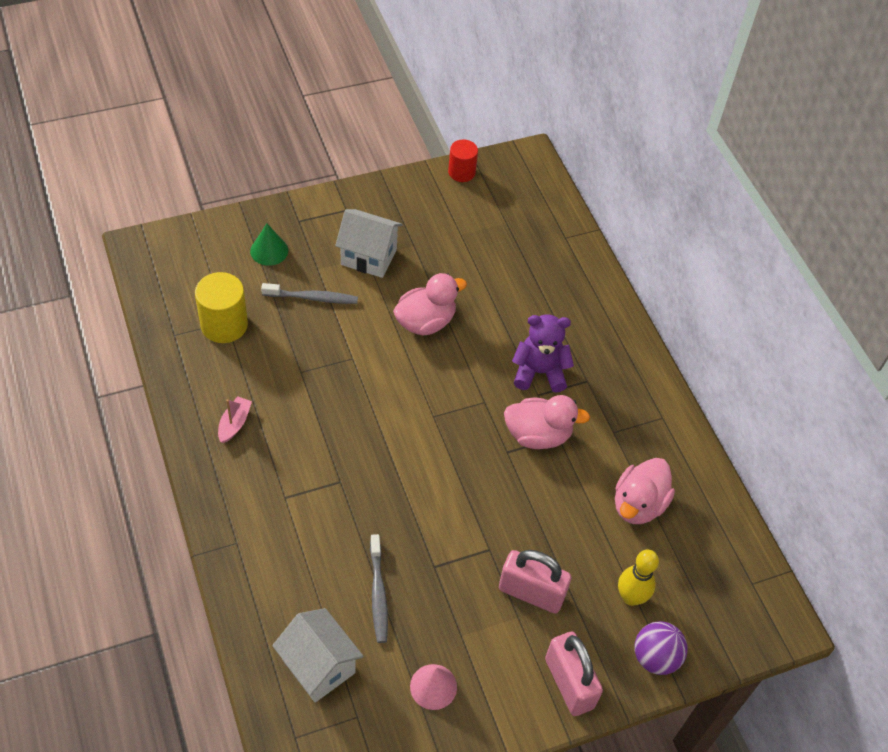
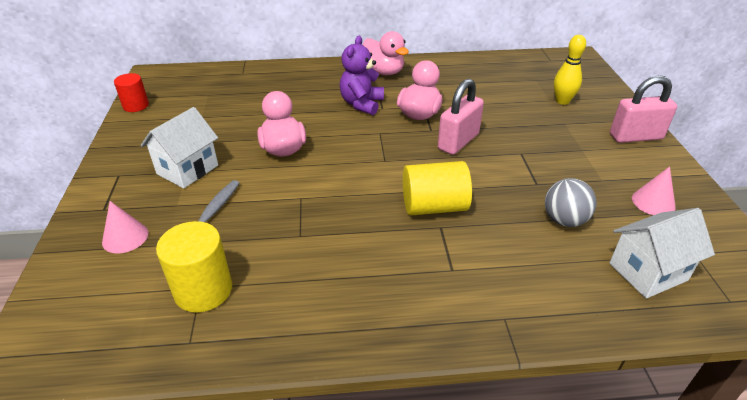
camera: 70 degrees left, 15 degrees down
(234, 423) = (346, 299): pink boat -> none
(269, 250) = (125, 237): green cone -> pink cone
(369, 472) = (434, 206): none -> yellow cylinder
(378, 593) = (564, 220): grey toothbrush -> grey ball
(531, 593) = (560, 140): pink padlock -> pink padlock (458, 141)
(638, 504) = (488, 86): pink duck -> pink duck (383, 72)
(655, 657) = (608, 100): purple ball -> none

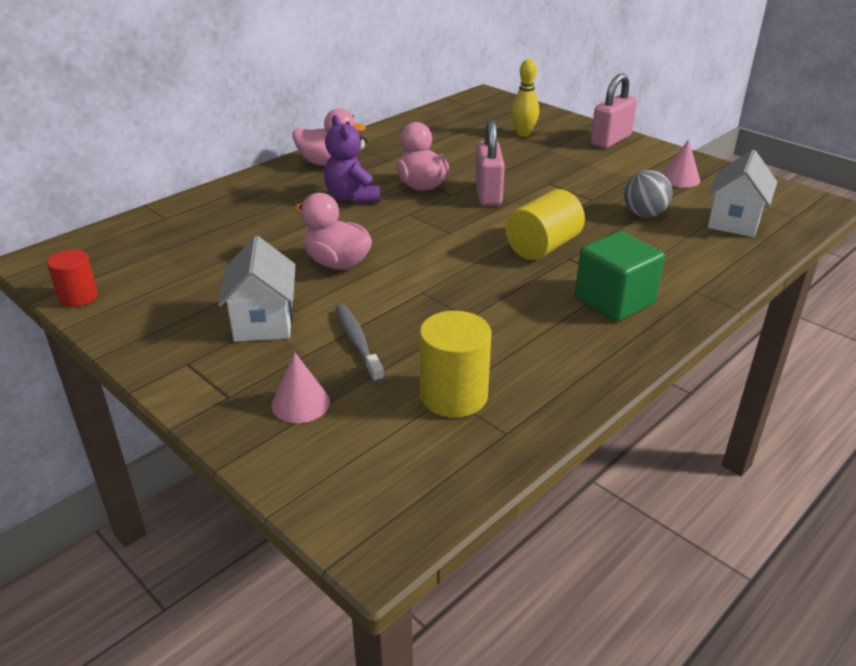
camera: 40 degrees left, 5 degrees down
(420, 285) = (614, 301): none -> green cube

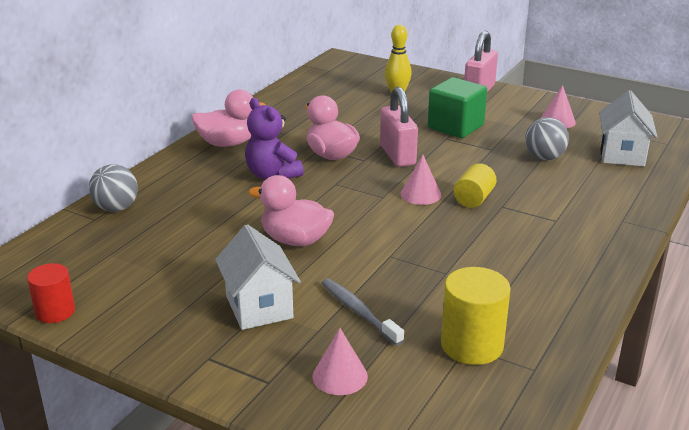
camera: 15 degrees left, 5 degrees down
(190, 210) = (116, 208): none -> grey ball
(489, 235) = (420, 194): none -> pink cone
(542, 247) = (474, 199): yellow cylinder -> yellow cylinder, size x0.65
(614, 301) = (561, 239): green cube -> green cube (455, 127)

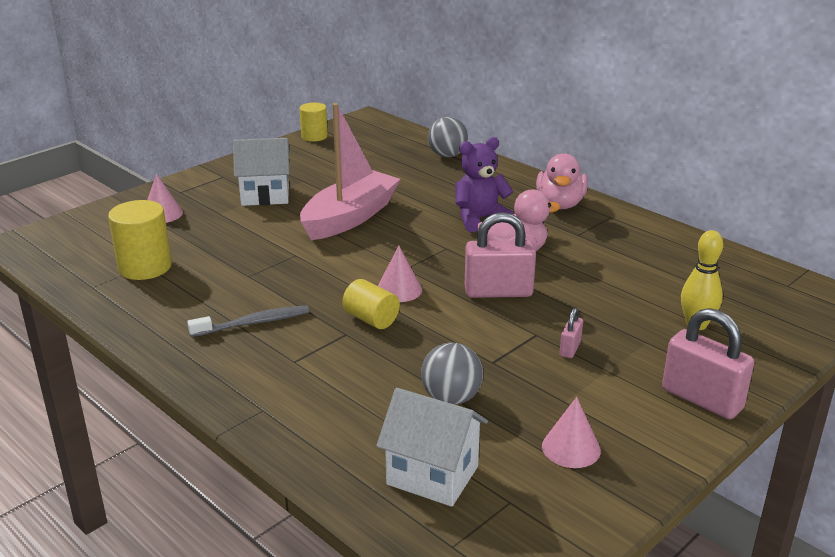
camera: 105 degrees right, 0 degrees up
(55, 311) = (314, 136): red cylinder -> yellow cylinder
(295, 240) = (350, 217): pink duck -> pink boat
(359, 312) = (227, 230): grey toothbrush -> grey toothbrush (253, 323)
(455, 127) = (570, 349): green cube -> pink padlock

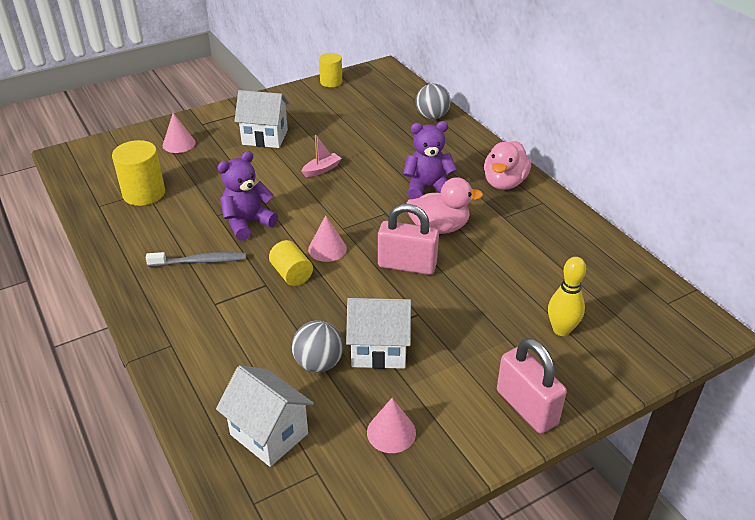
camera: 15 degrees right, 10 degrees up
(291, 279) = (247, 223): none -> purple teddy bear
(350, 217) = (321, 169): pink boat -> pink boat, size x0.41
(512, 374) = (379, 350): none -> white house
(570, 349) = (439, 334): pink padlock -> none

